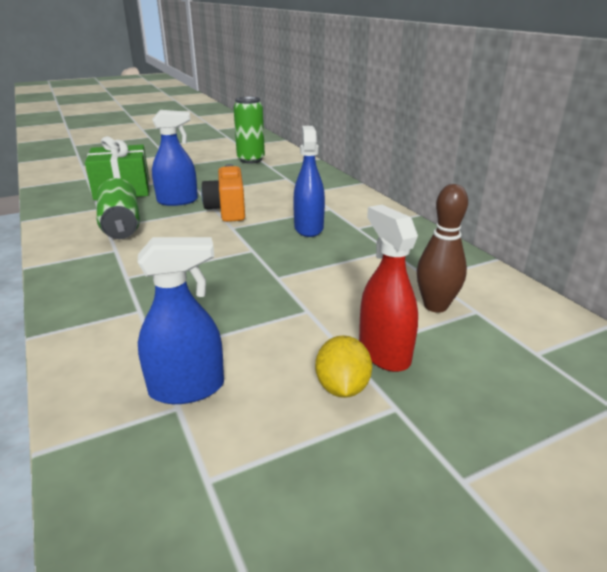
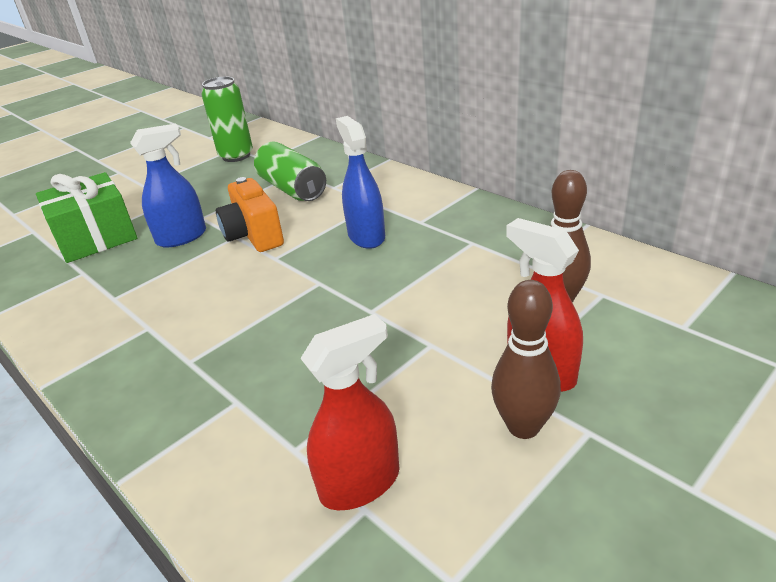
camera: 15 degrees left, 5 degrees up
(121, 225) = (131, 290): green can -> green can (292, 189)
(187, 388) = (360, 483): blue spray bottle -> red spray bottle
(342, 387) = (523, 426): yellow lemon -> brown bowling pin

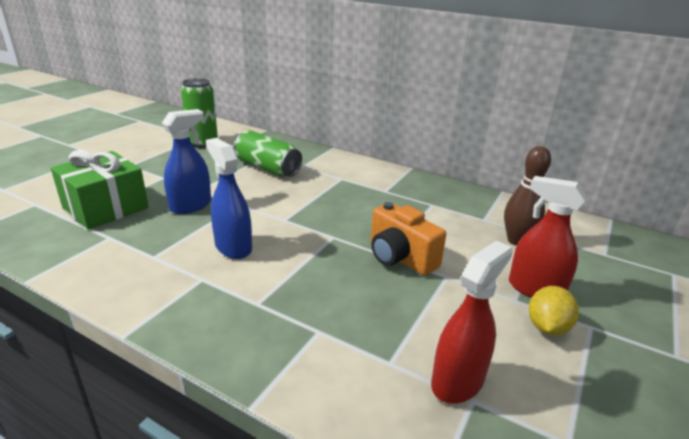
camera: 20 degrees left, 5 degrees down
(254, 235) = (256, 203): orange camera -> orange camera (400, 258)
(366, 236) = (350, 202): blue spray bottle -> blue spray bottle (233, 247)
(523, 426) = (547, 327): brown bowling pin -> yellow lemon

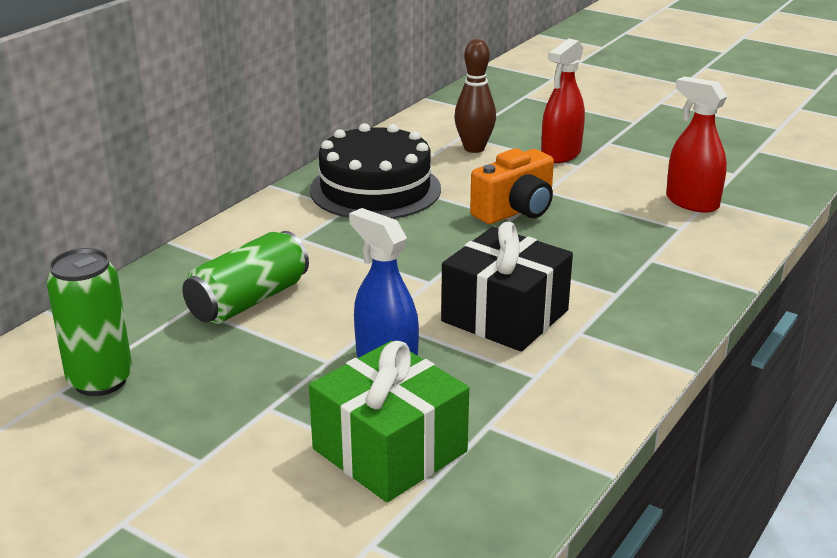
camera: 85 degrees left, 0 degrees up
(233, 247) = (505, 316): blue spray bottle -> black gift
(418, 200) = (375, 189): none -> black cake
(547, 327) = (614, 159): yellow lemon -> none

